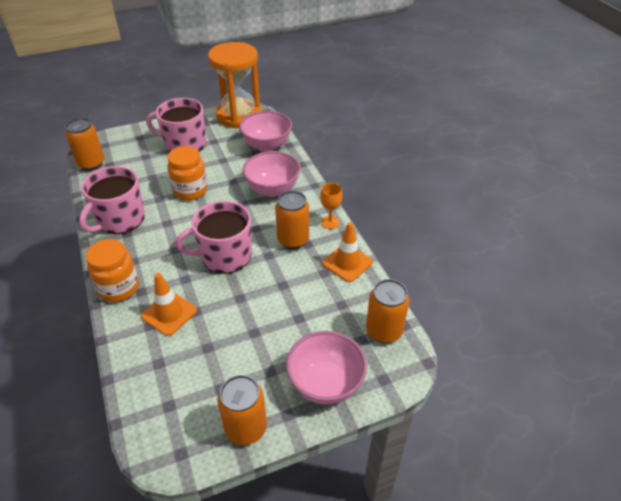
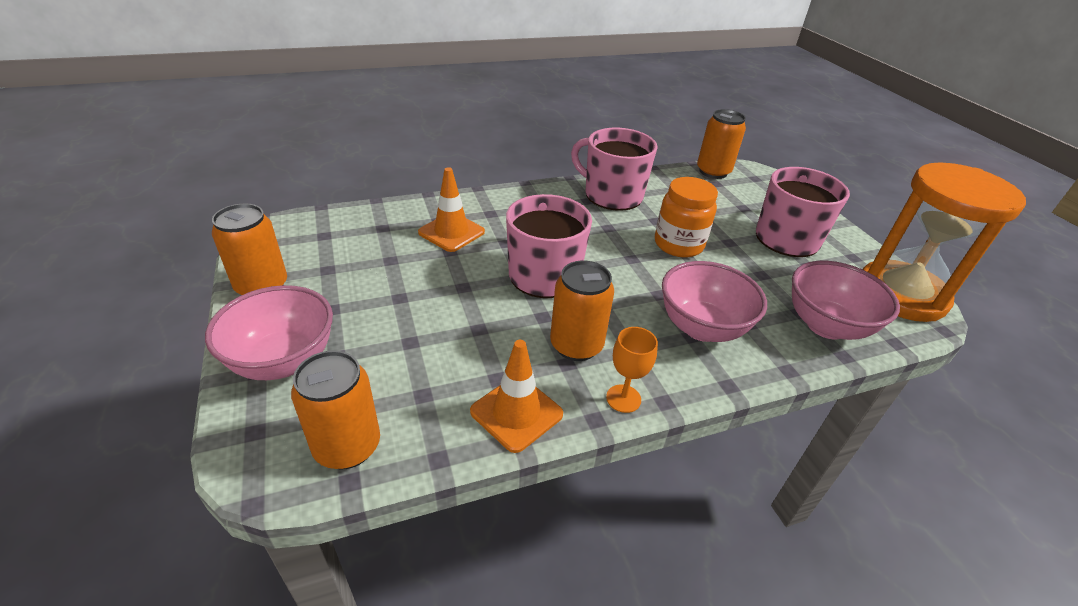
camera: 90 degrees right, 5 degrees down
(119, 288) = (498, 199): orange jar -> none

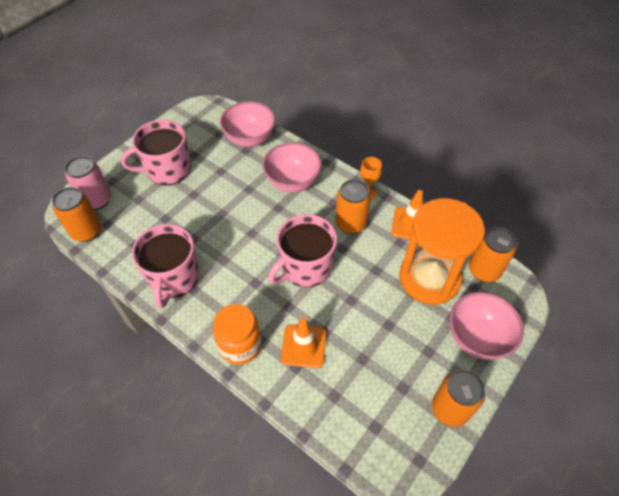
camera: 120 degrees left, 15 degrees up
(678, 244) = (217, 216): orange jar -> orange jar (240, 345)
(756, 186) = (97, 200): none -> pink can
(901, 294) = (196, 116): orange hourglass -> orange hourglass (429, 278)

